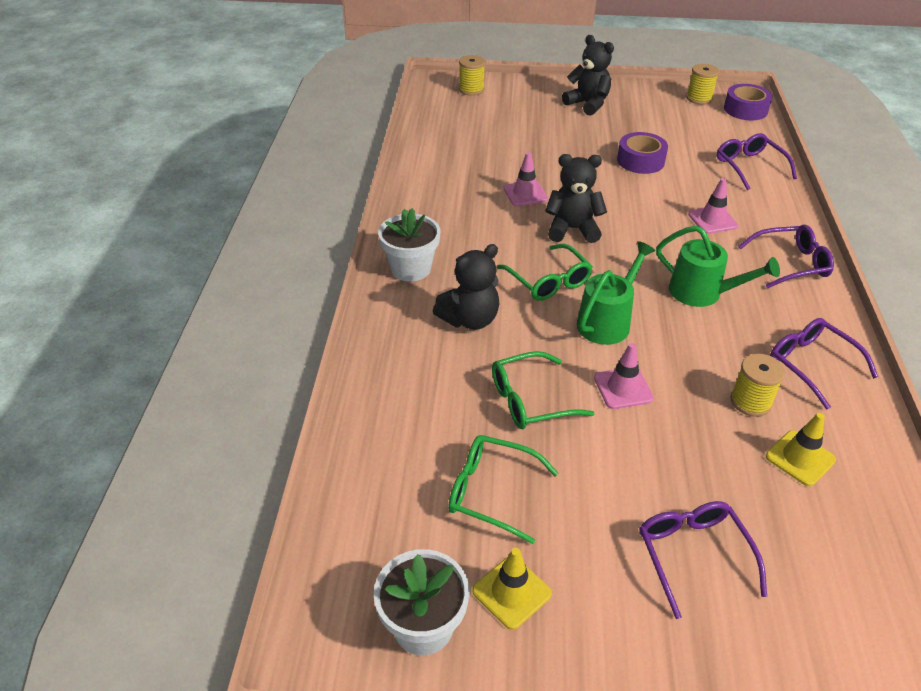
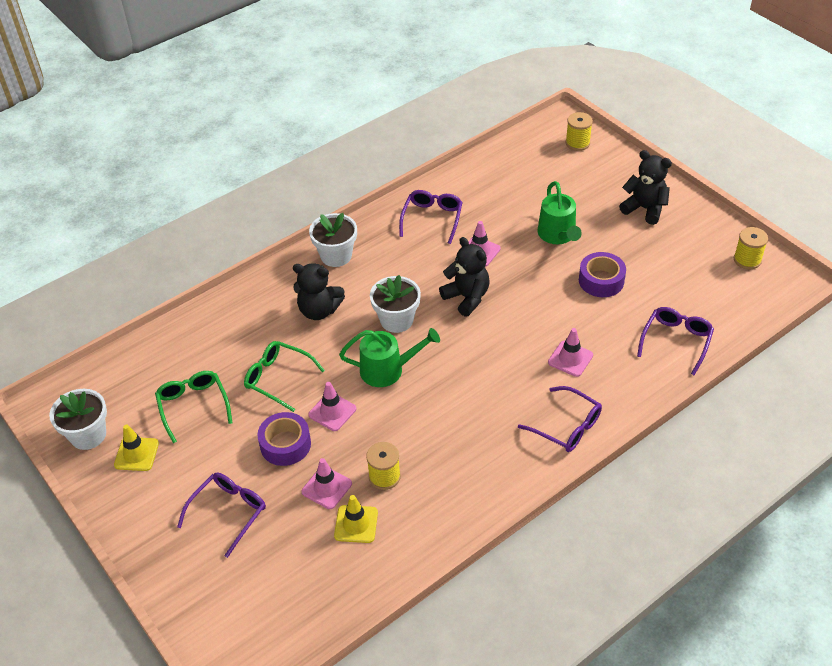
camera: 50 degrees right, 5 degrees up
(548, 281) = (396, 320): green glasses -> white flower pot
(588, 104) = (644, 209): black teddy bear -> black teddy bear turned 60 degrees counterclockwise
(702, 293) = (473, 398): green watering can -> green watering can (558, 235)
(728, 451) = (326, 488): none -> pink traffic cone
(745, 109) = (769, 294): purple tape -> purple tape (285, 444)
(812, 365) = (456, 490): purple glasses -> purple glasses (432, 219)

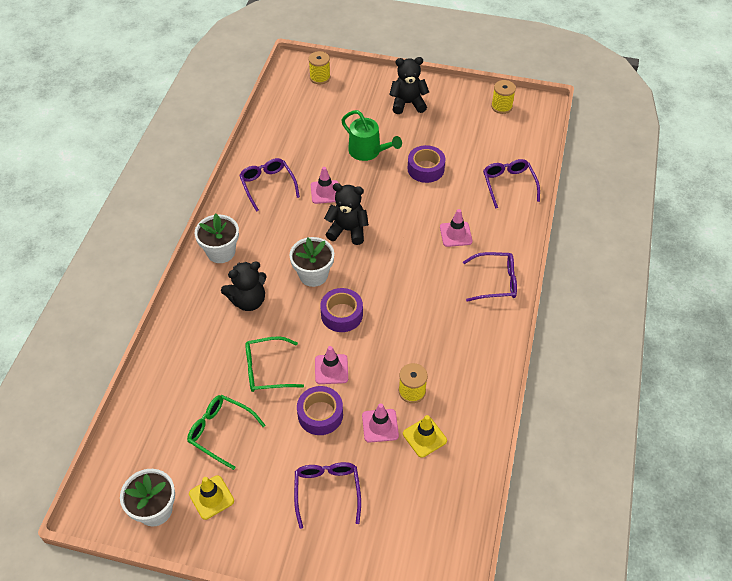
camera: 40 degrees left, 5 degrees up
(388, 370) = (341, 314): green watering can -> purple tape

